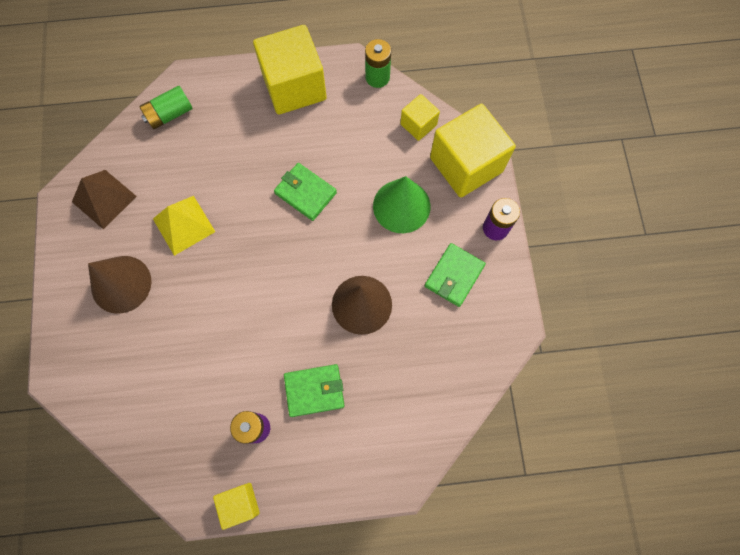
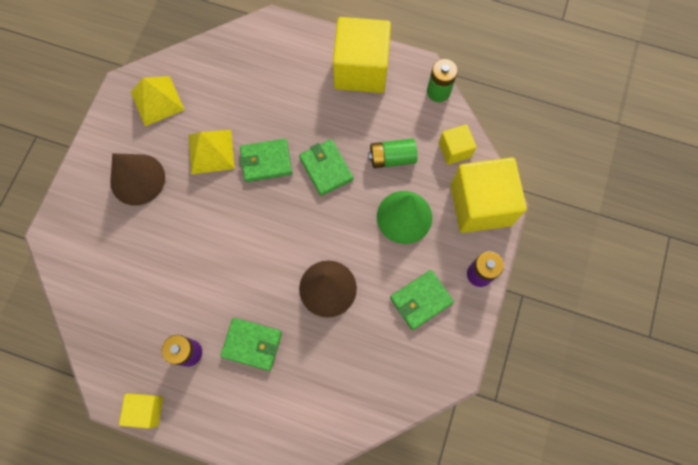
camera: 25 degrees right, 0 degrees up
(104, 199) = (157, 101): brown pyramid -> yellow pyramid
(170, 114) = (244, 50): green battery -> green battery (392, 158)
(244, 211) = (266, 161): none -> green wallet

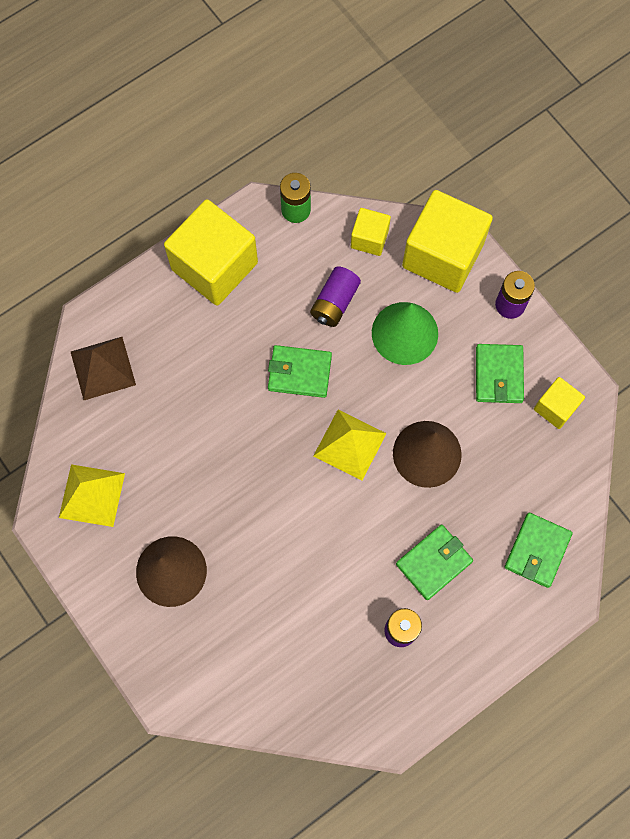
camera: 55 degrees left, 0 degrees up
(146, 410) = (431, 708): yellow cube -> yellow cube (555, 407)
(211, 151) = (195, 475): yellow pyramid -> yellow pyramid (350, 444)
(244, 52) = (103, 368): none -> brown pyramid
(266, 161) = (248, 426): green wallet -> green wallet (537, 551)
(392, 158) = (334, 302): green battery -> purple battery

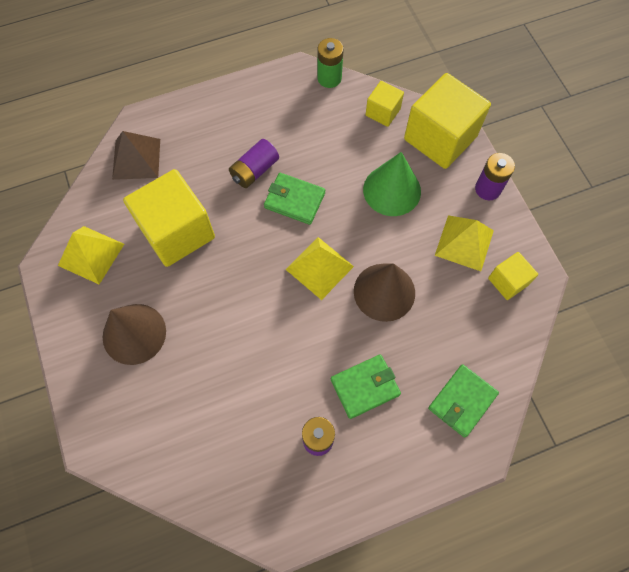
camera: 15 degrees right, 5 degrees down
(214, 266) = (251, 104): yellow cube -> yellow cube (177, 232)
(334, 302) = (340, 153): purple battery -> purple battery (254, 170)
(498, 375) = (464, 242): green wallet -> yellow pyramid

